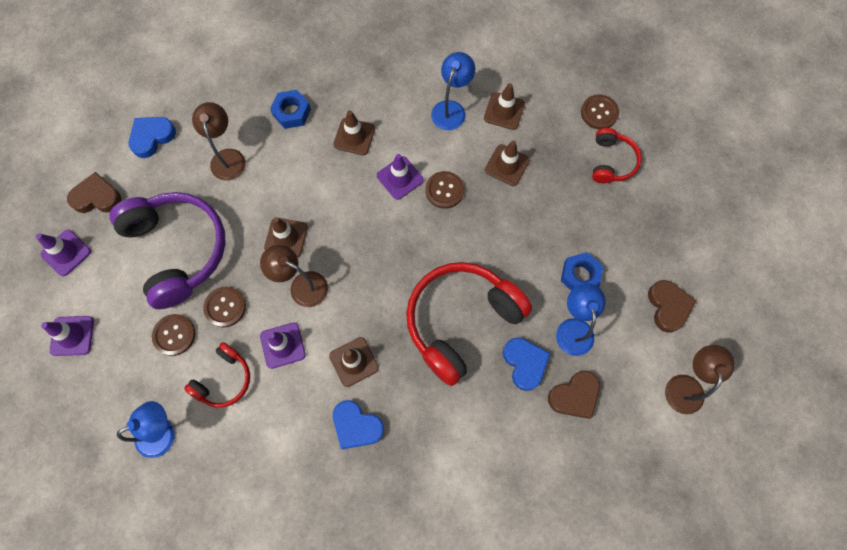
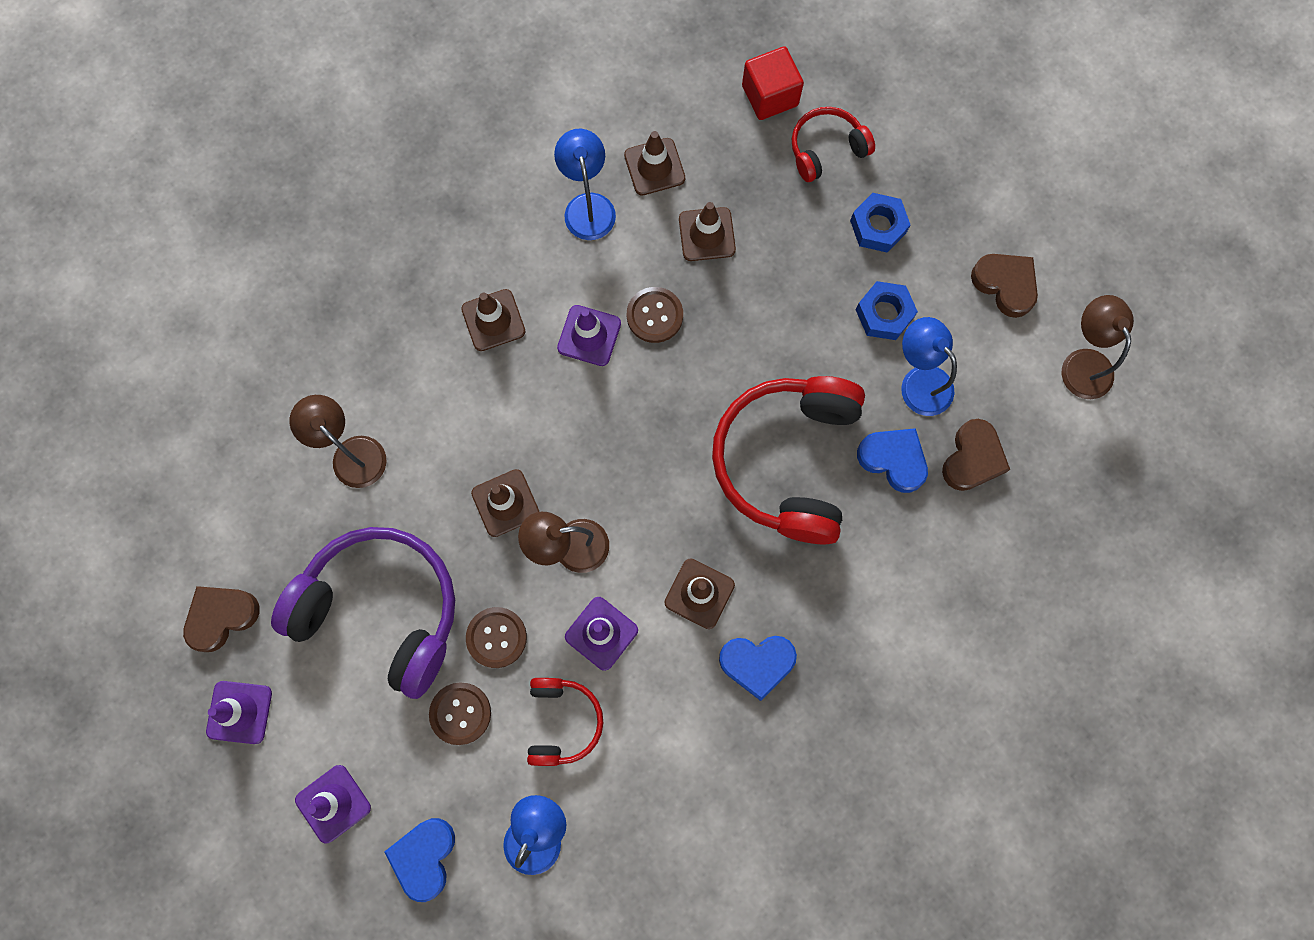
camera: 35 degrees left, 5 degrees up
(152, 137) = (231, 493): blue heart -> blue heart (424, 857)
(292, 112) = (389, 341): blue nut -> blue nut (878, 226)
(599, 113) = (770, 95): brown button -> red cube
(611, 161) = (826, 149): red headphones -> red headphones turned 90 degrees counterclockwise

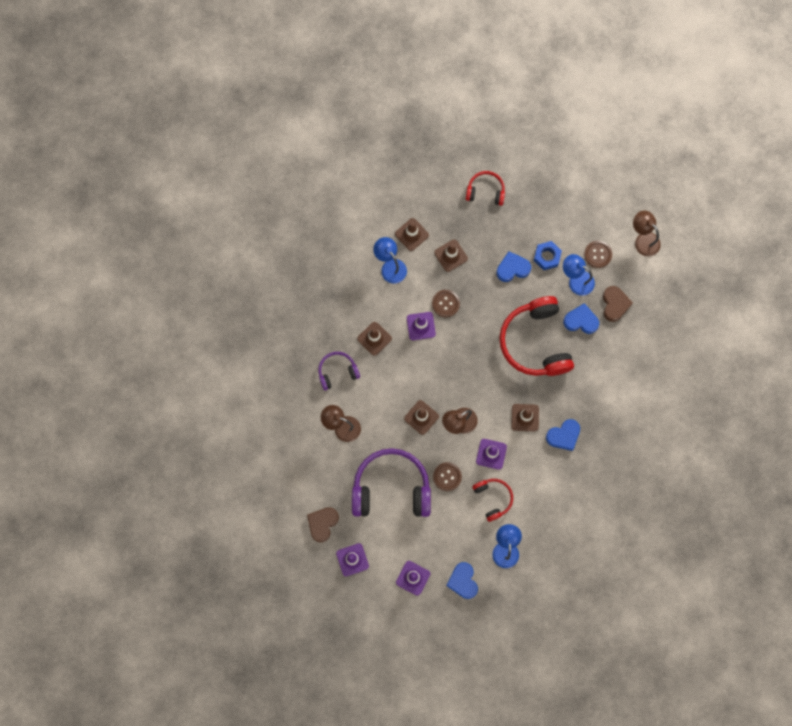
camera: 25 degrees left, 0 degrees up
(396, 349) = (337, 372): none -> purple headphones
(460, 713) = (448, 515): brown button -> brown button (598, 254)
(770, 95) = (448, 177): red cube -> none
(809, 307) = (512, 268): none -> blue heart
(826, 149) = (485, 191): red headphones -> red headphones turned 60 degrees clockwise
(878, 226) = (525, 217): blue nut -> none
(1005, 285) = (594, 219): brown heart -> none

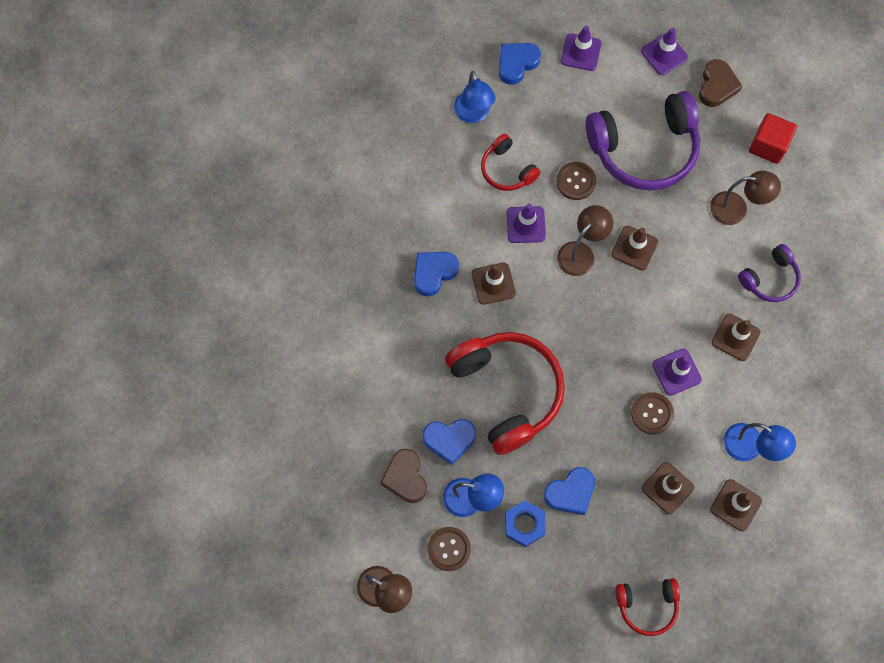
camera: 165 degrees right, 5 degrees down
(303, 467) = (768, 146): none -> red cube
(463, 581) = (516, 64): blue heart -> blue heart turned 105 degrees counterclockwise

